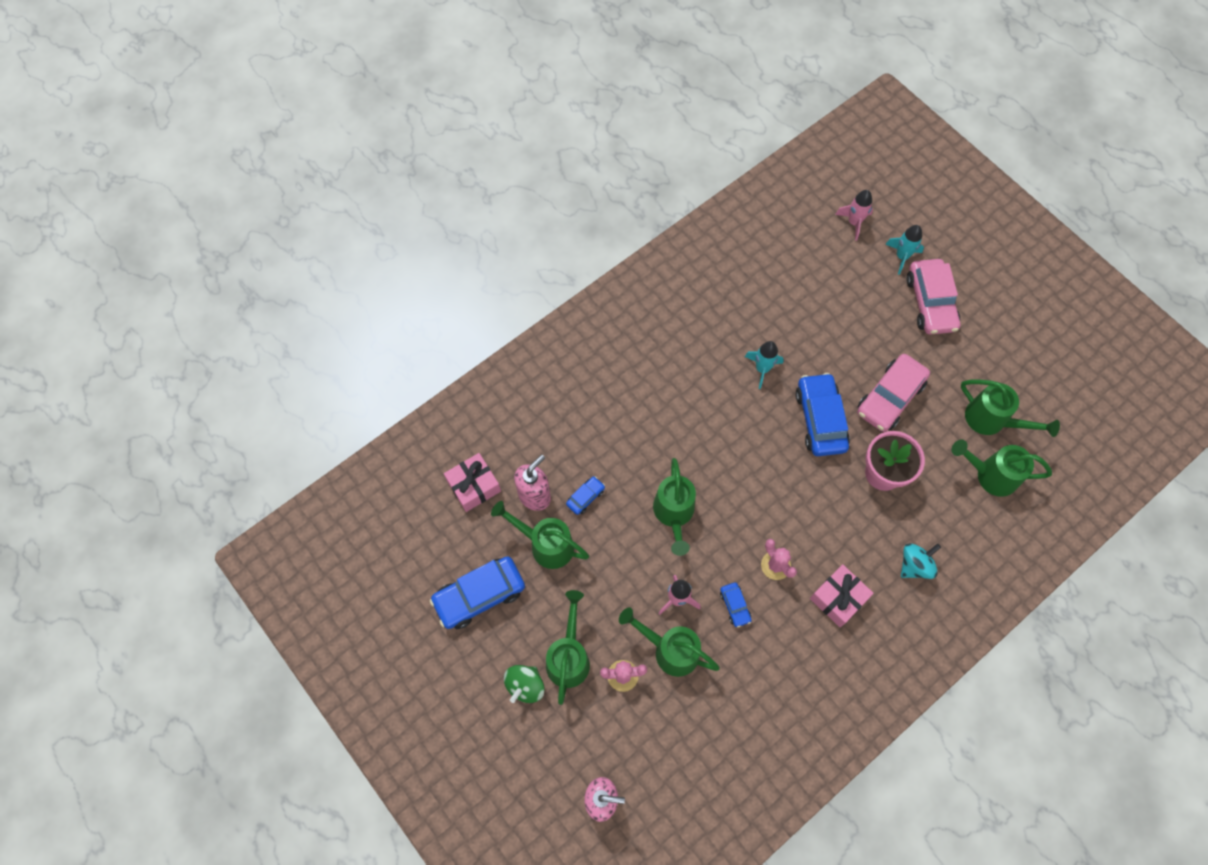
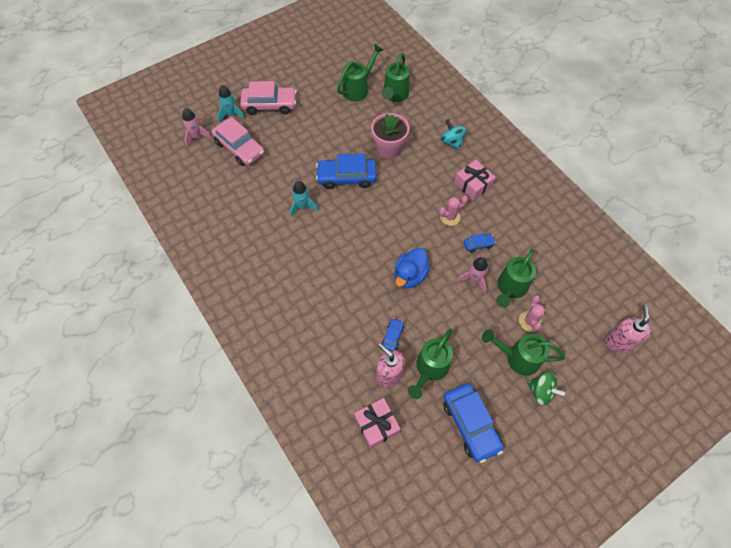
camera: 85 degrees left, 5 degrees down
(585, 497) = (392, 336): blue car -> blue car turned 60 degrees clockwise
(674, 514) = (410, 276): green watering can -> blue duck
(890, 398) = (336, 137): pink car -> pink car (239, 148)

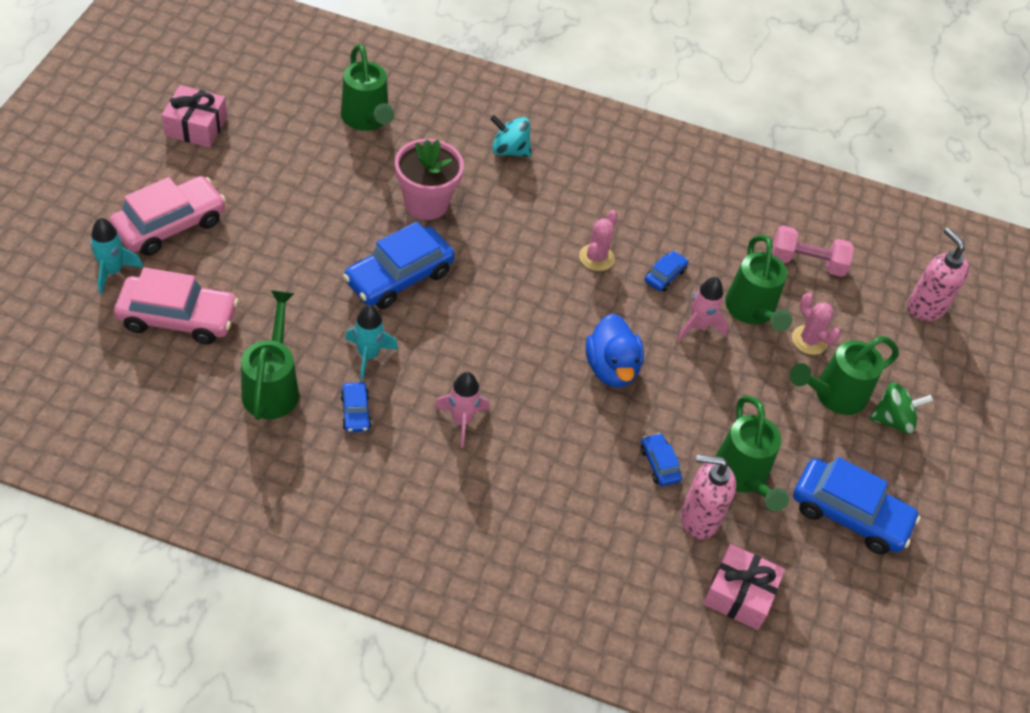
camera: 45 degrees left, 10 degrees down
(197, 137) = (81, 337): pink rocket -> pink rocket (461, 420)
(276, 229) = (355, 412): none -> blue car
(358, 89) = (300, 134): green watering can -> green watering can (272, 387)
(473, 185) = (589, 197): pink gift -> pink gift (196, 126)
(566, 279) = (807, 262): none -> pink dumbbell

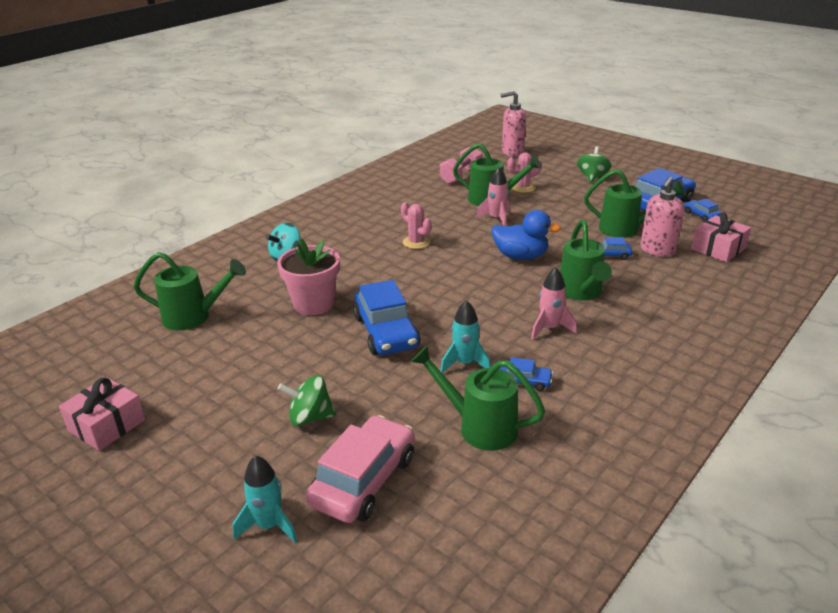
camera: 60 degrees left, 20 degrees down
(170, 225) = (231, 467): pink car -> none
(246, 257) = (310, 417): none -> green spinning top
(664, 275) = (447, 221): blue car -> blue car (701, 215)
(833, 395) = (568, 189): green watering can -> green watering can (581, 292)

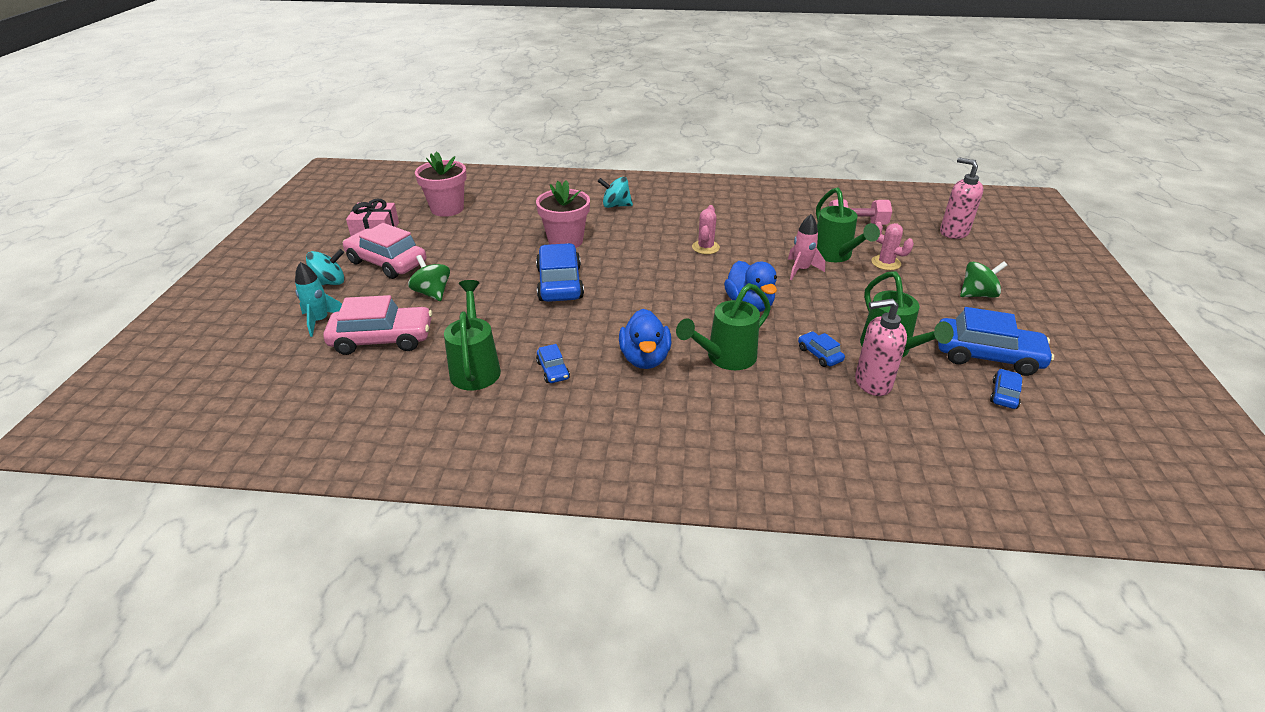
camera: 55 degrees right, 5 degrees up
(136, 356) = (447, 209): none -> pink flower pot
(186, 497) = (329, 283): none -> turquoise spinning top
(194, 317) = (505, 207): green watering can -> none
(199, 435) = (387, 262): none -> pink car
(386, 332) = (559, 283): blue car -> blue car turned 135 degrees clockwise
(465, 363) = (551, 333): turquoise rocket -> none
(549, 328) = (645, 358): pink rocket -> blue duck
(718, 248) = (938, 427): pink gift -> none

